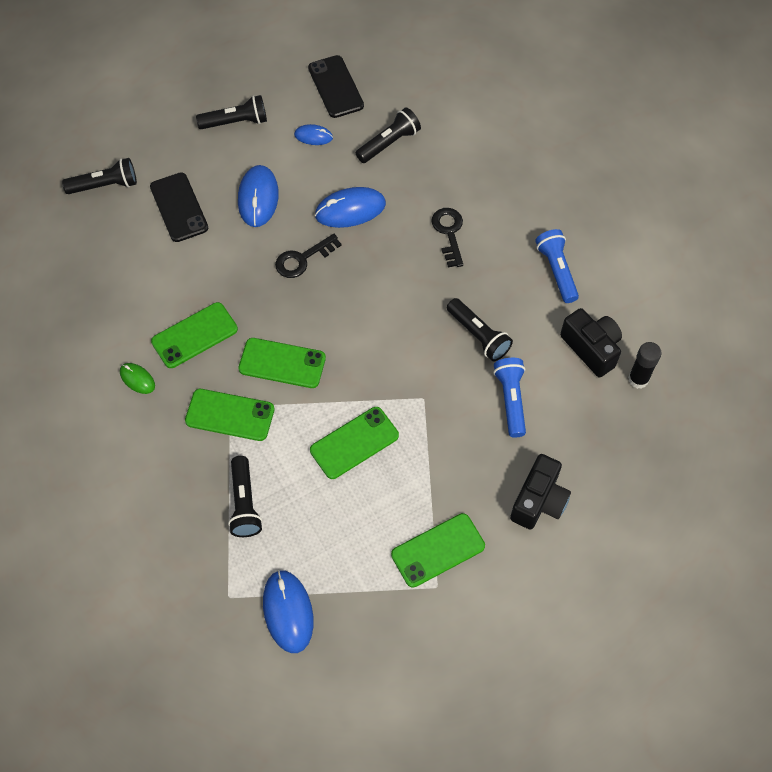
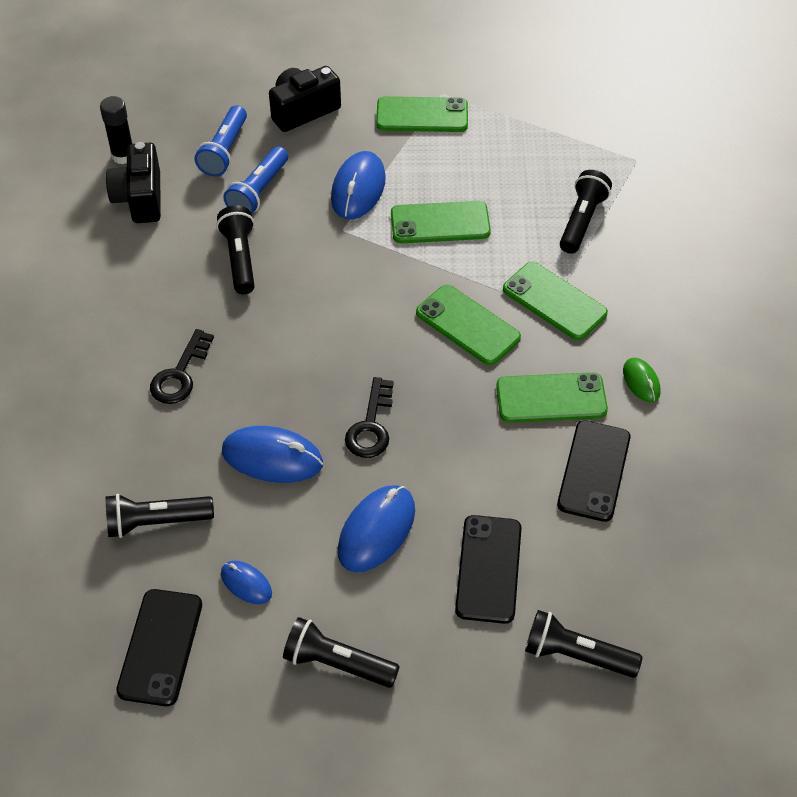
camera: 150 degrees left, 10 degrees down
(142, 298) = (593, 471): none -> black phone
(288, 612) = (587, 129): blue mouse -> blue mouse (358, 189)
(303, 259) = (371, 425): black key -> black key turned 105 degrees clockwise
(557, 271) = (102, 281): blue flashlight -> blue flashlight (224, 151)

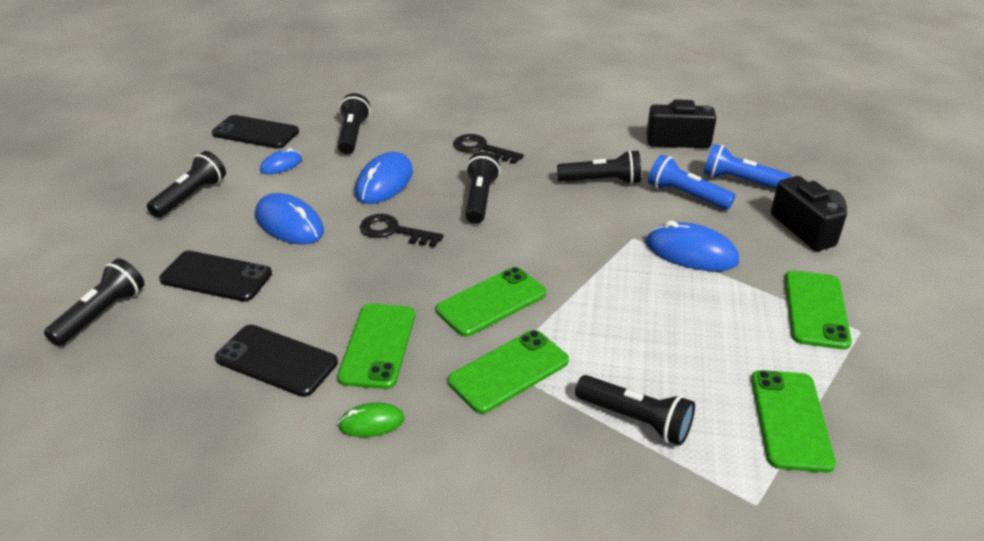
camera: 100 degrees right, 15 degrees down
(123, 156) = (729, 134): black glue stick -> none
(293, 359) = (480, 199): none -> black flashlight
(440, 223) = (639, 301): green phone -> green phone (790, 420)

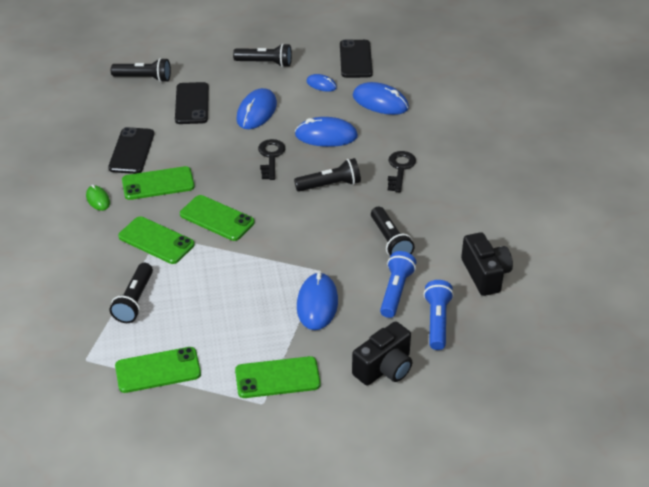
camera: 70 degrees right, 5 degrees up
(353, 135) = (380, 102): black flashlight -> blue mouse

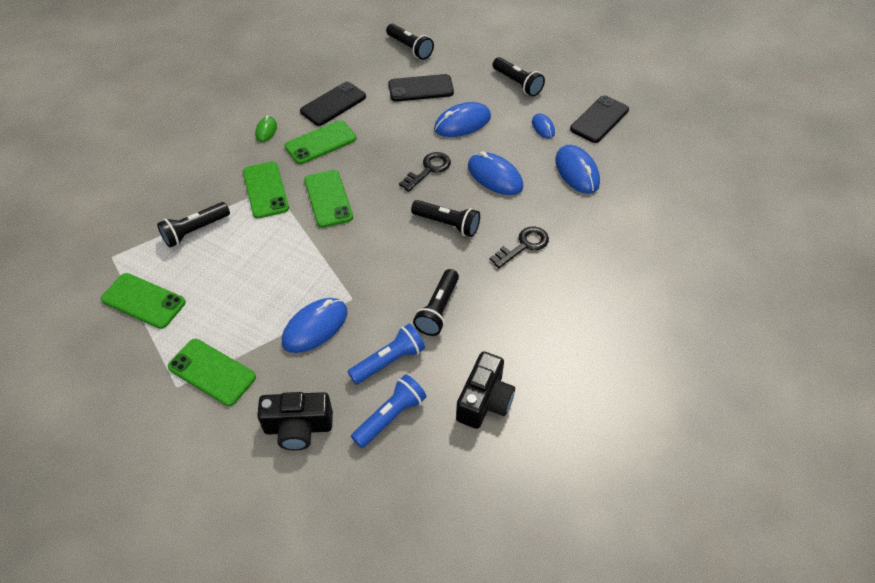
camera: 40 degrees right, 10 degrees up
(158, 184) = (320, 142): green phone -> green phone turned 60 degrees counterclockwise
(192, 104) = (420, 88): black phone -> black phone turned 45 degrees clockwise

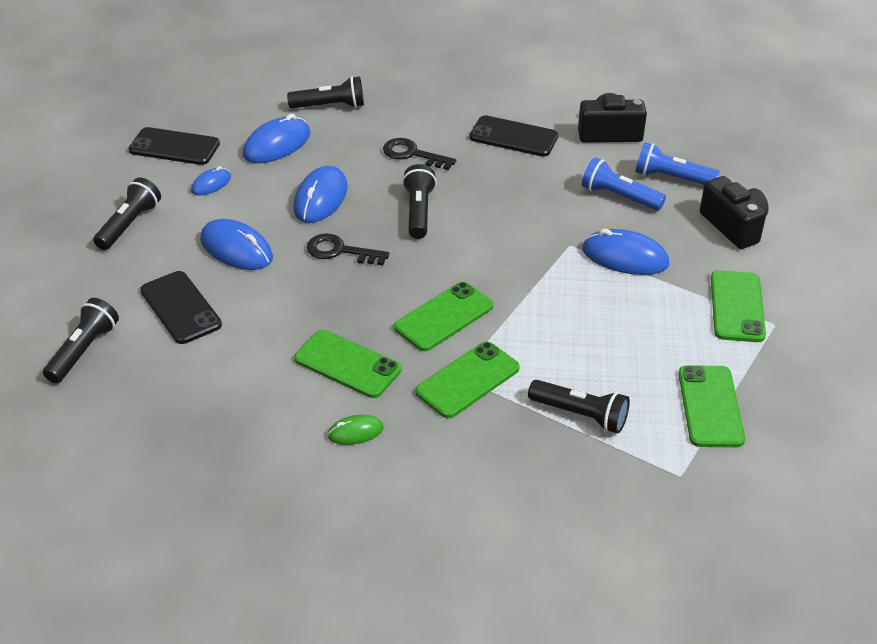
camera: 115 degrees left, 10 degrees down
(333, 104) = (259, 384): black phone -> black phone (513, 137)
(438, 309) = (536, 185): black flashlight -> black flashlight (330, 106)

